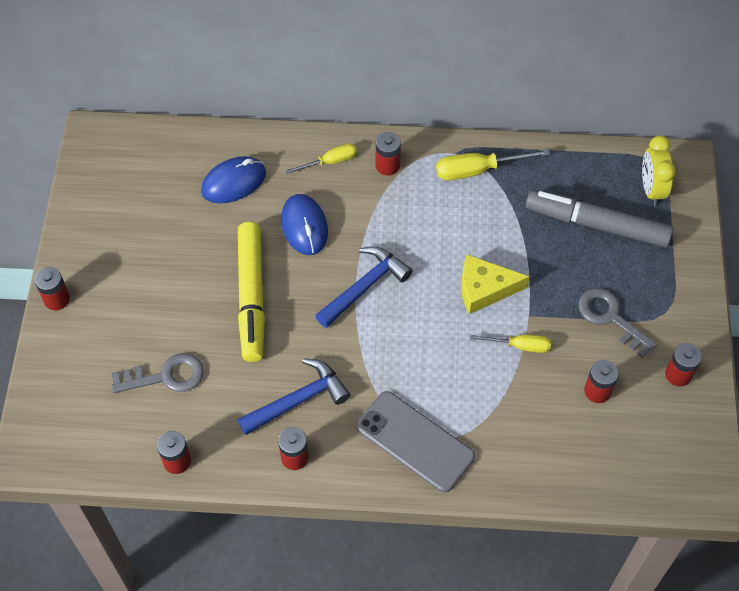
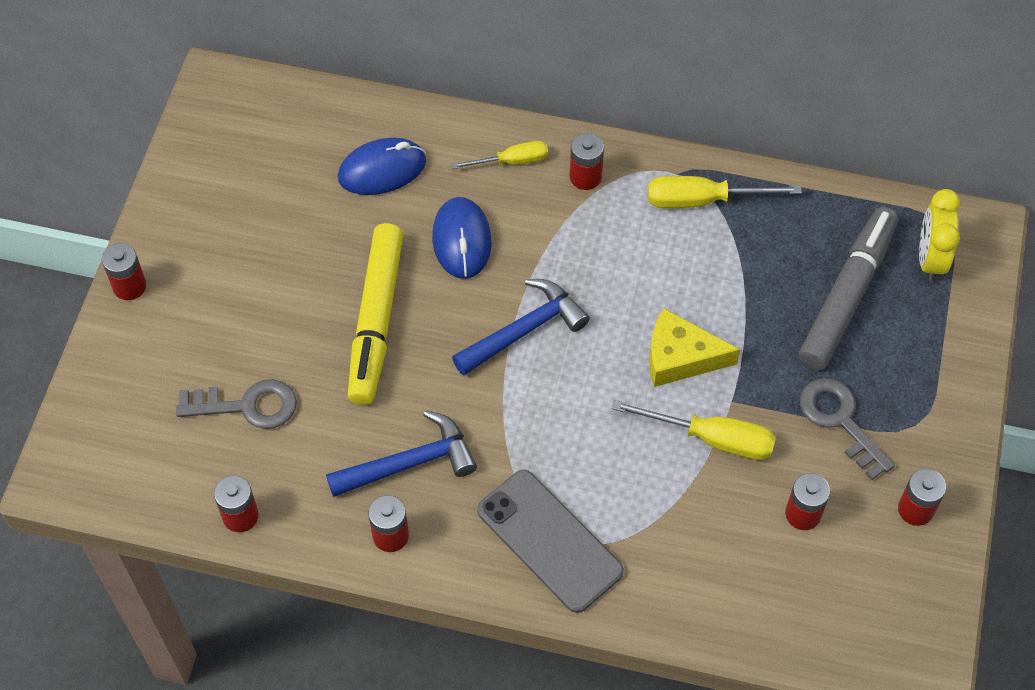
camera: 10 degrees right, 0 degrees up
(519, 346) = (711, 438): yellow screwdriver -> yellow screwdriver, size x1.54
(597, 224) = (847, 295): grey marker -> grey marker turned 90 degrees clockwise

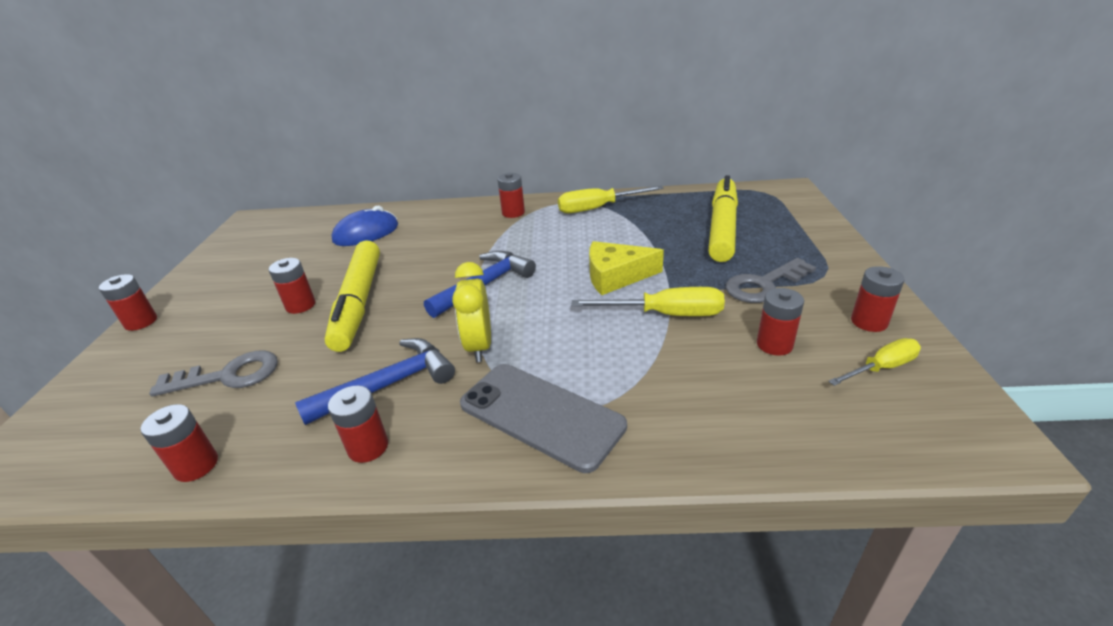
camera: 10 degrees left, 25 degrees down
(309, 307) = (300, 305): none -> red battery
(462, 240) = (428, 252): blue mouse -> none
(511, 161) = (460, 215): yellow screwdriver -> yellow screwdriver (881, 368)
(840, 421) = (763, 285): grey key -> grey key turned 75 degrees counterclockwise
(847, 295) = (722, 227): grey marker -> yellow marker
(930, 259) = (766, 204): yellow clock -> yellow clock (479, 346)

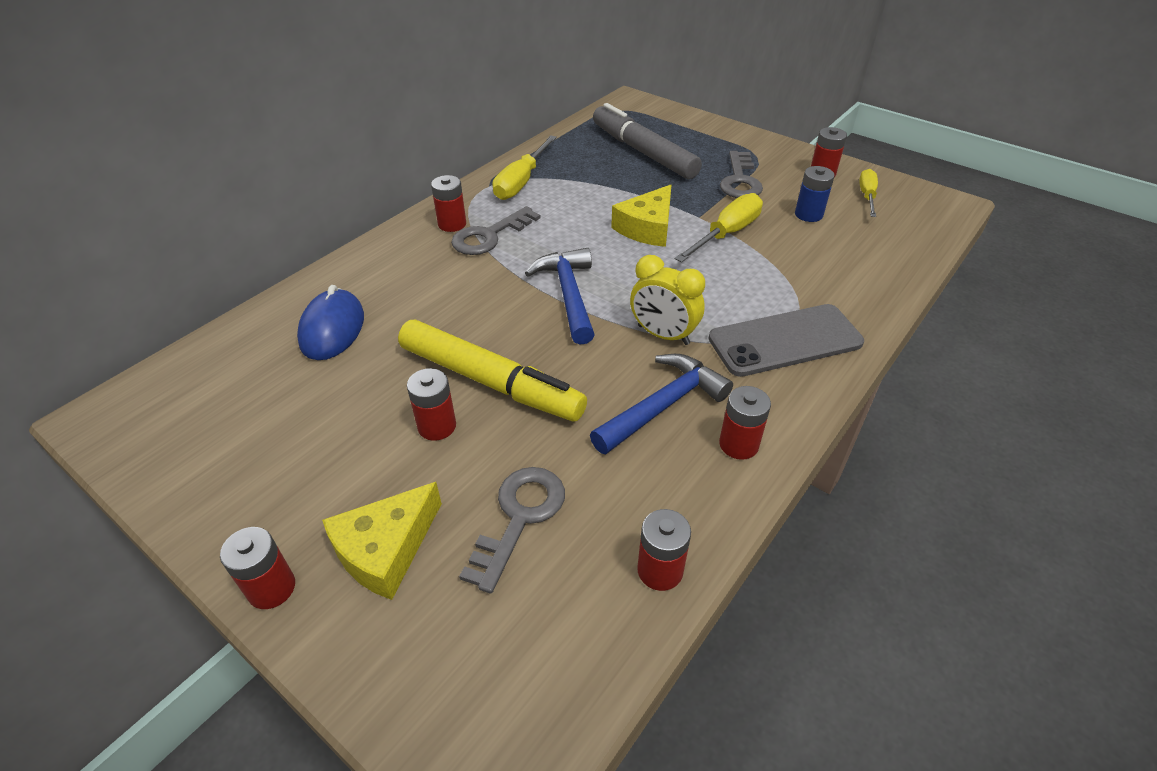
camera: 55 degrees left, 10 degrees up
(181, 341) = (385, 549): none -> yellow cheese
(389, 385) = (663, 406): blue hammer -> blue hammer turned 45 degrees clockwise
(517, 229) = (489, 236): none -> grey key
(722, 227) = (643, 152): yellow marker -> grey marker
(774, 344) = (808, 214): red battery -> blue battery

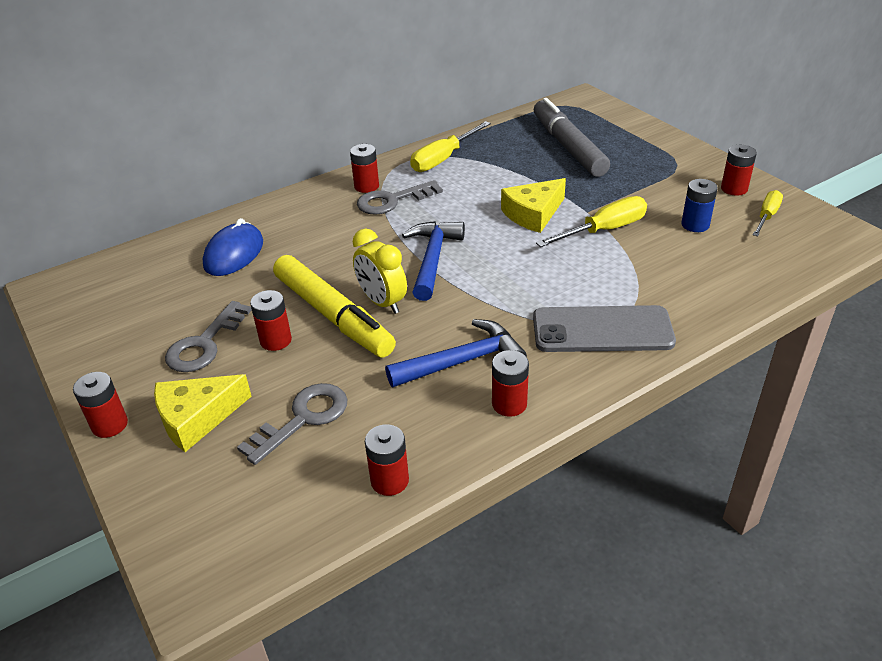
camera: 20 degrees right, 5 degrees down
(663, 335) = (495, 305): yellow clock -> yellow clock (382, 302)
(740, 180) = (646, 184): grey key -> grey key (204, 344)

